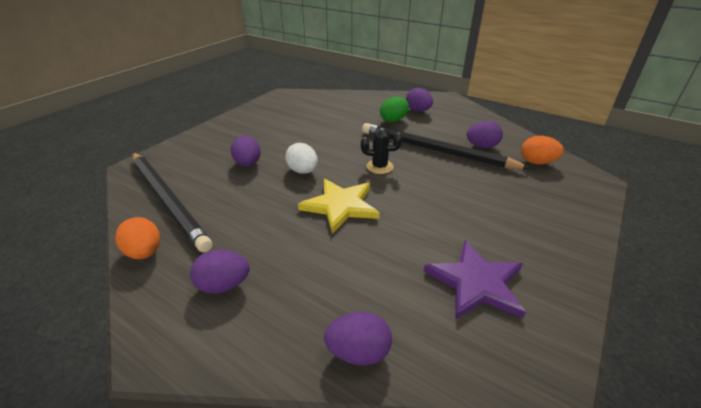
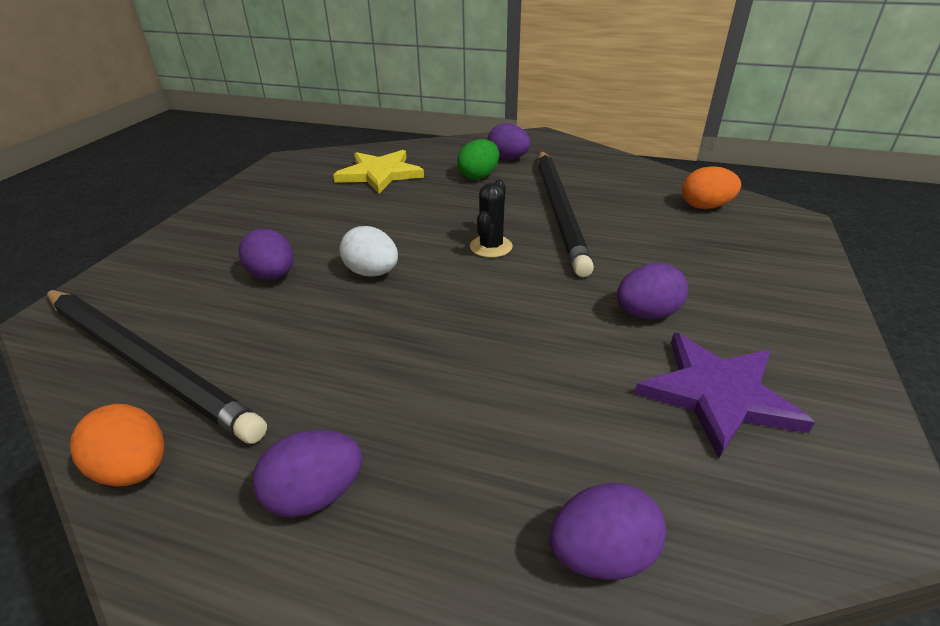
camera: 15 degrees left, 0 degrees up
(340, 206) = (458, 317): yellow star -> yellow star (380, 174)
(379, 167) = (491, 247): black cactus -> black cactus turned 60 degrees counterclockwise
(434, 150) = (559, 210): black pencil -> black pencil turned 105 degrees counterclockwise
(481, 146) = (621, 196): purple egg -> purple egg (647, 314)

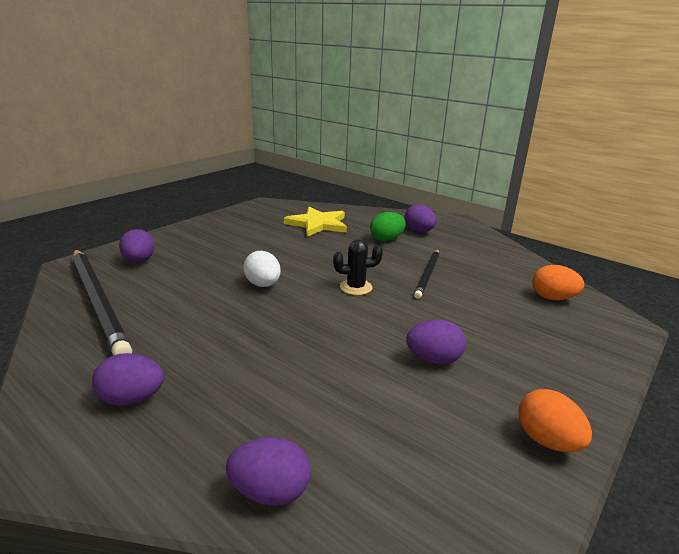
camera: 20 degrees right, 10 degrees down
(134, 469) = (53, 355): orange egg -> orange egg (547, 441)
(273, 276) = (202, 272): purple egg -> purple egg (139, 261)
(491, 247) = (356, 287): black cactus -> black cactus turned 45 degrees clockwise
(559, 210) = (428, 275): black pencil -> black pencil, size x0.54
(718, 394) = (441, 427): purple star -> none

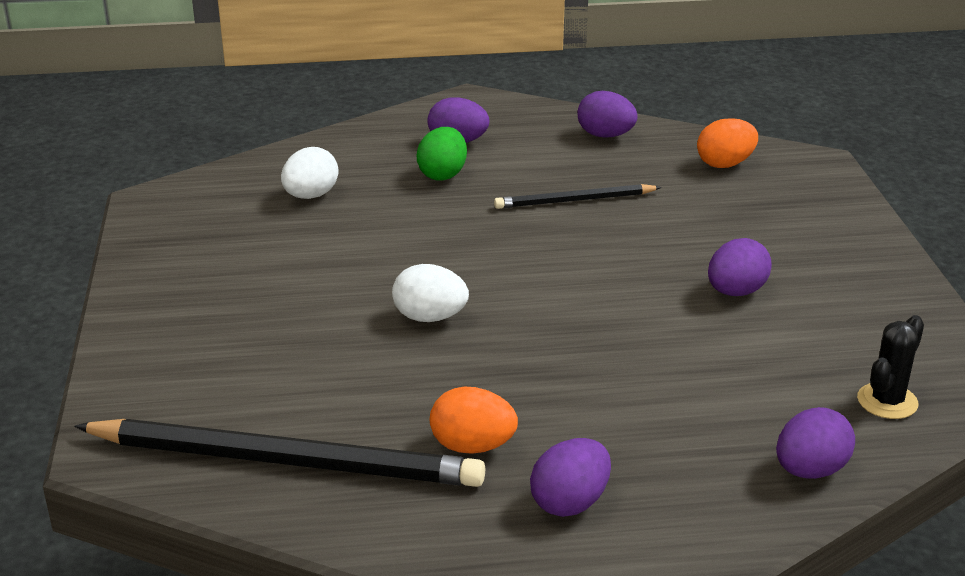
camera: 45 degrees left, 5 degrees up
(139, 261) = (195, 386): purple egg -> purple egg (605, 135)
(318, 224) = (310, 196): yellow star -> white egg
(356, 287) = (533, 260): black cactus -> black cactus (887, 401)
(428, 275) = (574, 201): black pencil -> black pencil turned 105 degrees clockwise
(547, 441) = (905, 305): orange egg -> orange egg (472, 446)

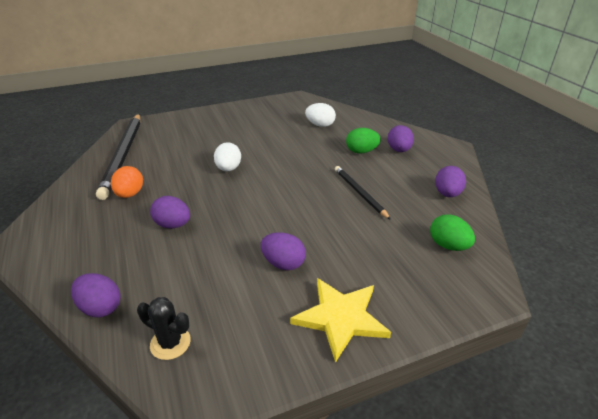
camera: 75 degrees right, 5 degrees up
(570, 503) = (86, 225): purple egg -> purple egg (173, 225)
(725, 164) = (448, 246): orange egg -> green egg
(850, 264) = (340, 318): none -> yellow star

